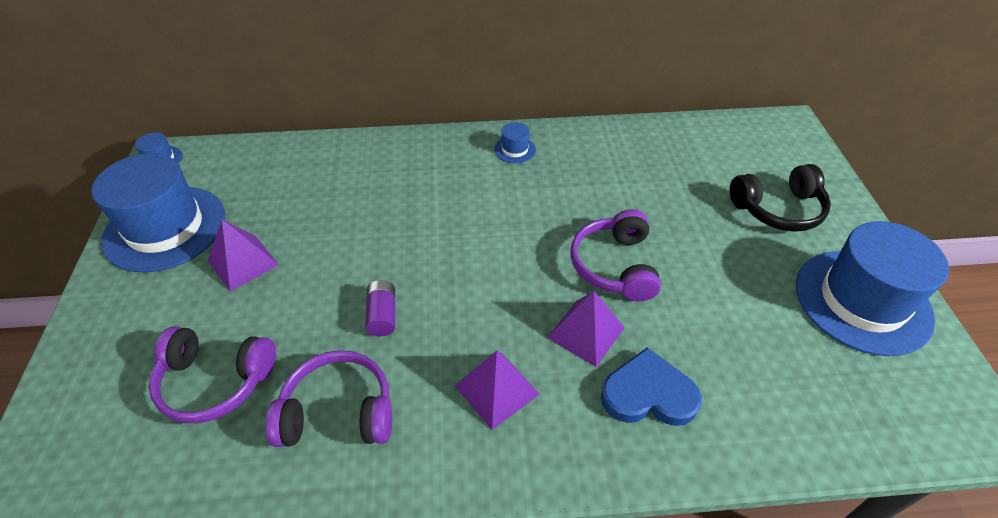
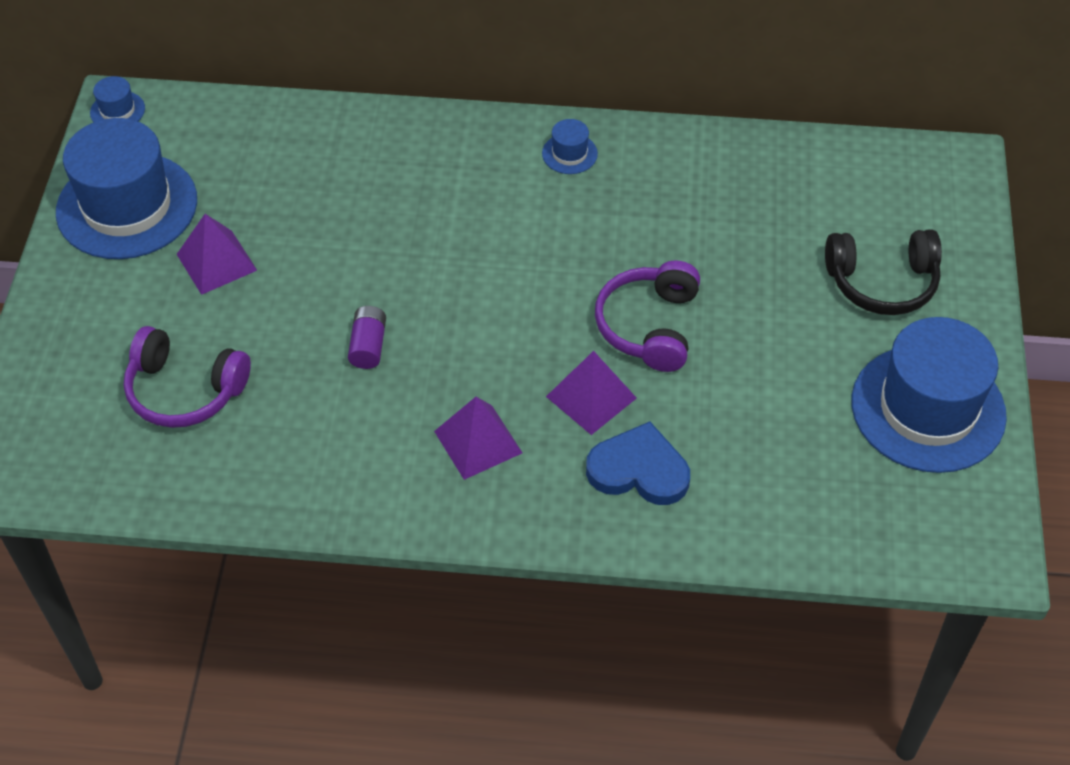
camera: 10 degrees right, 5 degrees up
(338, 412) = (309, 439): purple headphones -> none

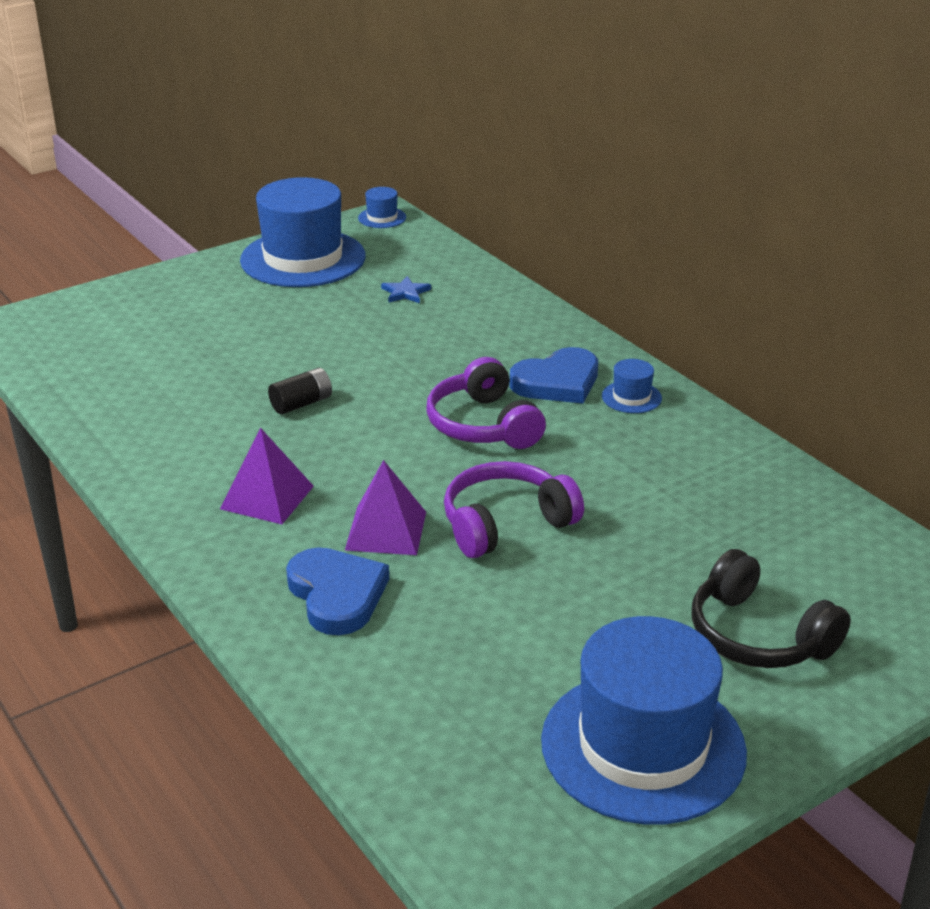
camera: 50 degrees right, 20 degrees down
(185, 390) = (164, 353): purple headphones -> purple headphones (483, 425)
(217, 262) = (299, 310): purple pyramid -> none
(268, 178) = (405, 292): none -> blue star
(368, 346) = (301, 404): purple battery -> black battery
(505, 179) = (557, 382): none -> blue heart

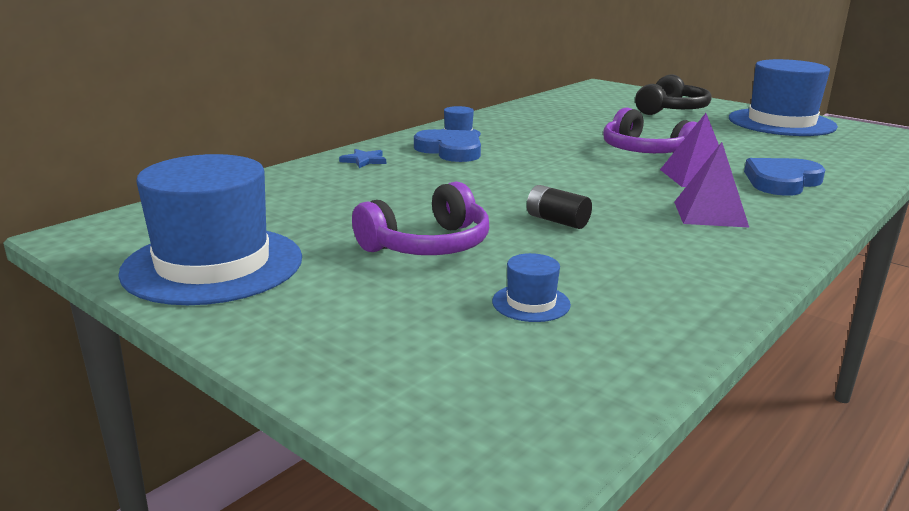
camera: 105 degrees left, 10 degrees down
(382, 218) = (85, 237): blue hat -> blue hat (531, 303)
(405, 292) = (304, 206): blue star -> blue star (364, 160)
(483, 425) = (531, 164): purple headphones -> purple headphones (428, 245)

